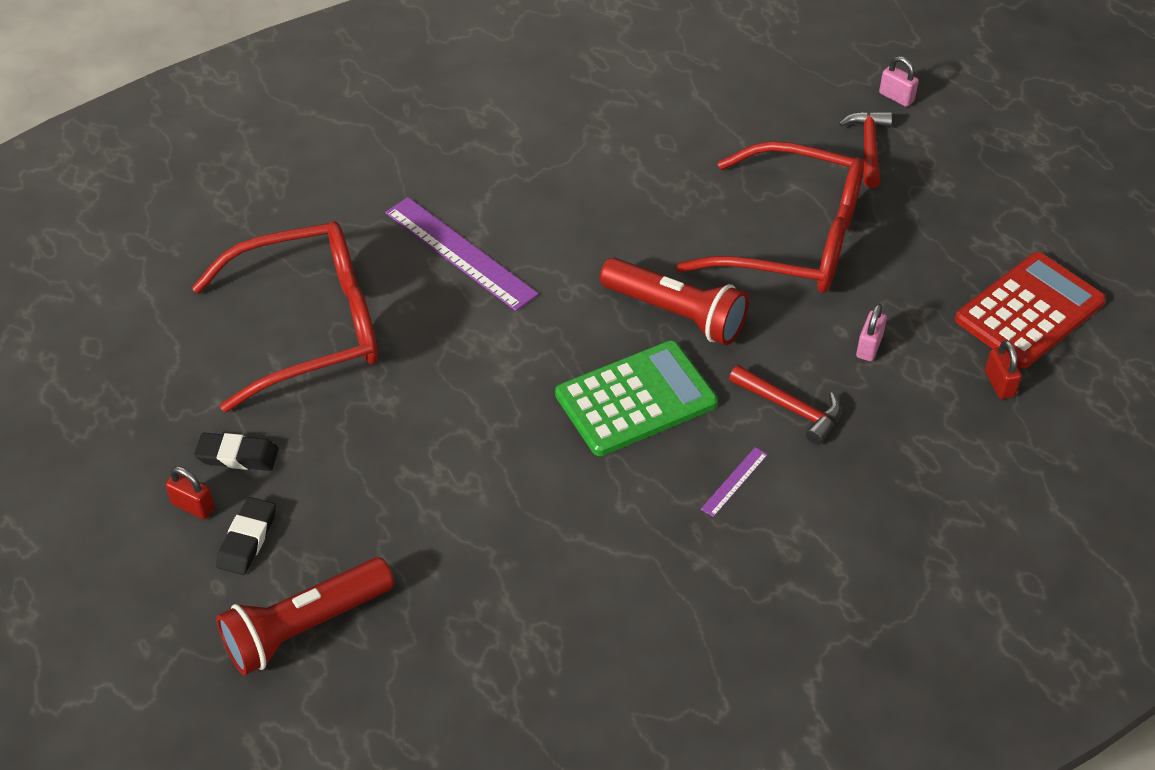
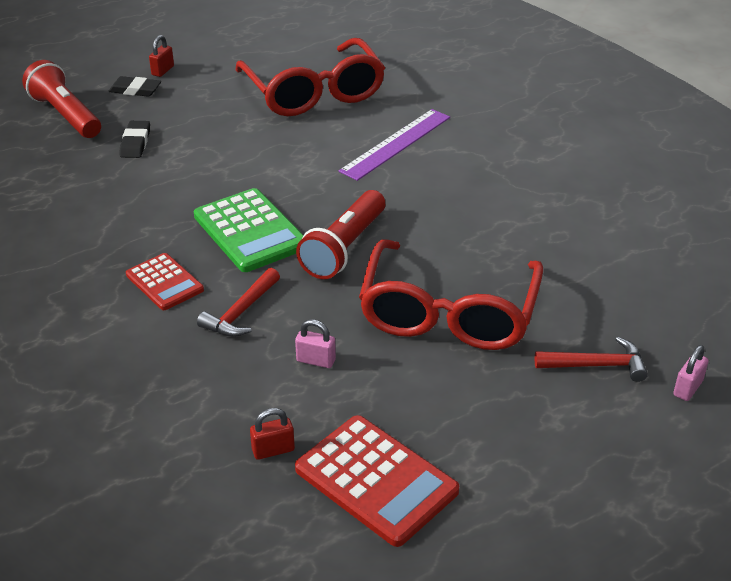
camera: 85 degrees right, 10 degrees down
(237, 455) = (201, 80): black eraser -> black eraser (135, 143)
(734, 481) = (164, 282): purple ruler -> red calculator

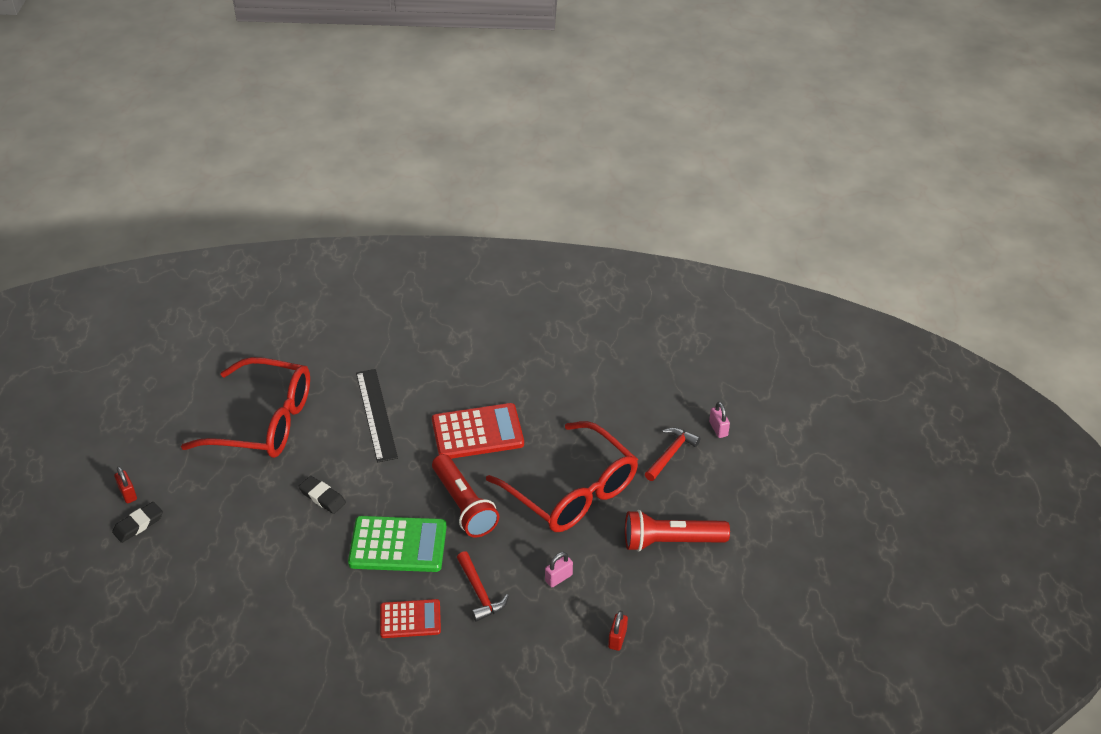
camera: 55 degrees left, 5 degrees up
(65, 115) = (127, 586): red flashlight -> red flashlight (671, 541)
(135, 143) = (217, 558): black eraser -> black eraser (322, 497)
(376, 480) = (678, 603): red calculator -> red calculator (477, 432)
(396, 144) = (376, 414): purple ruler -> black ruler

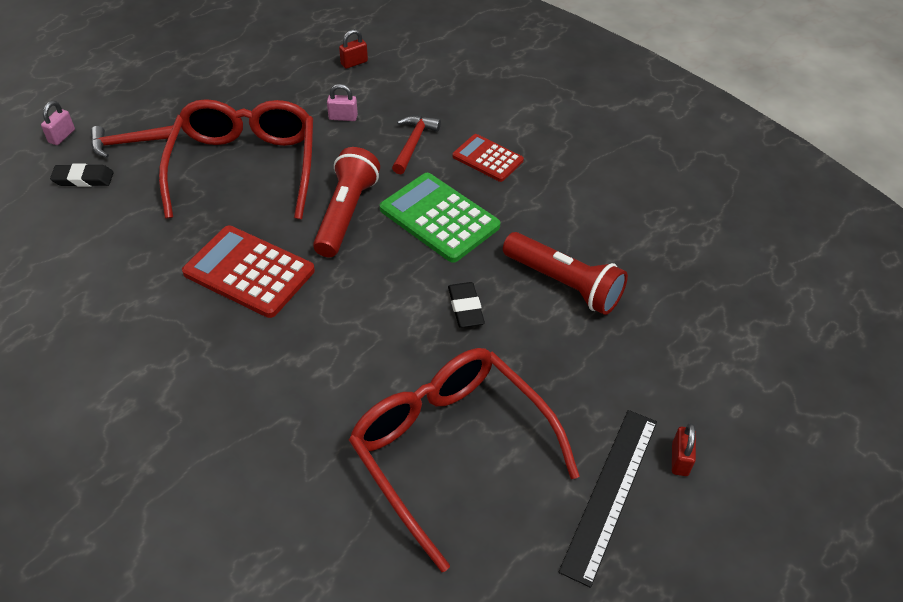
camera: 140 degrees left, 5 degrees up
(138, 524) = (686, 408): black eraser -> black eraser (83, 179)
(376, 414) = (319, 365): black ruler -> black ruler (610, 492)
(671, 541) = (231, 90): red flashlight -> red flashlight (564, 284)

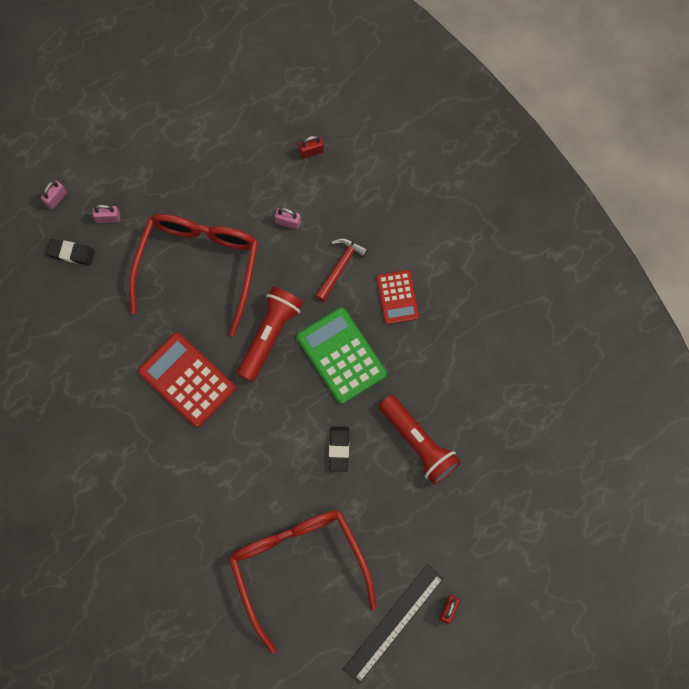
camera: 15 degrees right, 25 degrees up
(128, 143) = (108, 218): red hammer -> pink padlock
(487, 158) = (397, 297): red calculator -> red calculator turned 150 degrees counterclockwise

